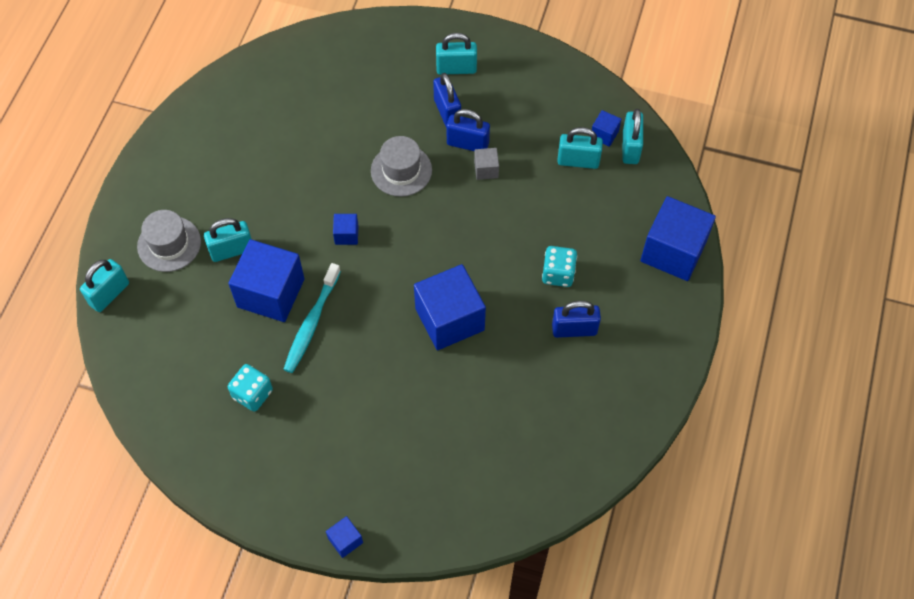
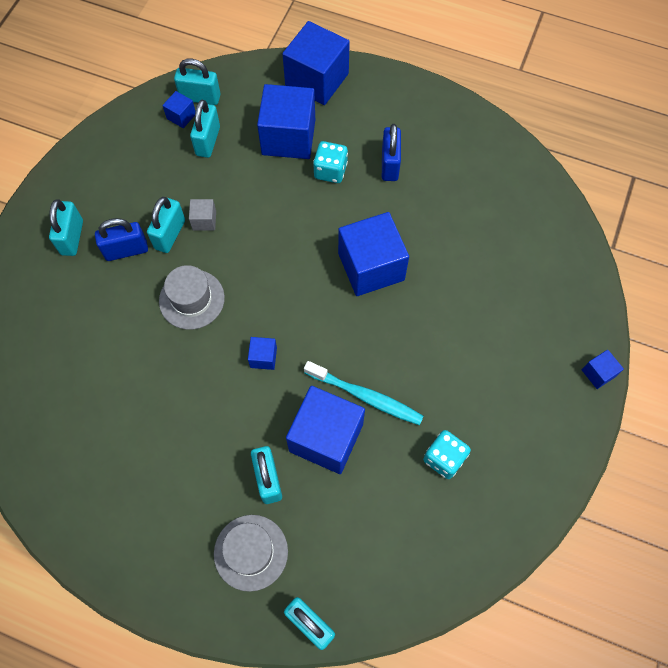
camera: 85 degrees left, 5 degrees up
(467, 144) = (170, 234): blue padlock -> turquoise padlock
(594, 232) = (288, 137): none -> blue cube

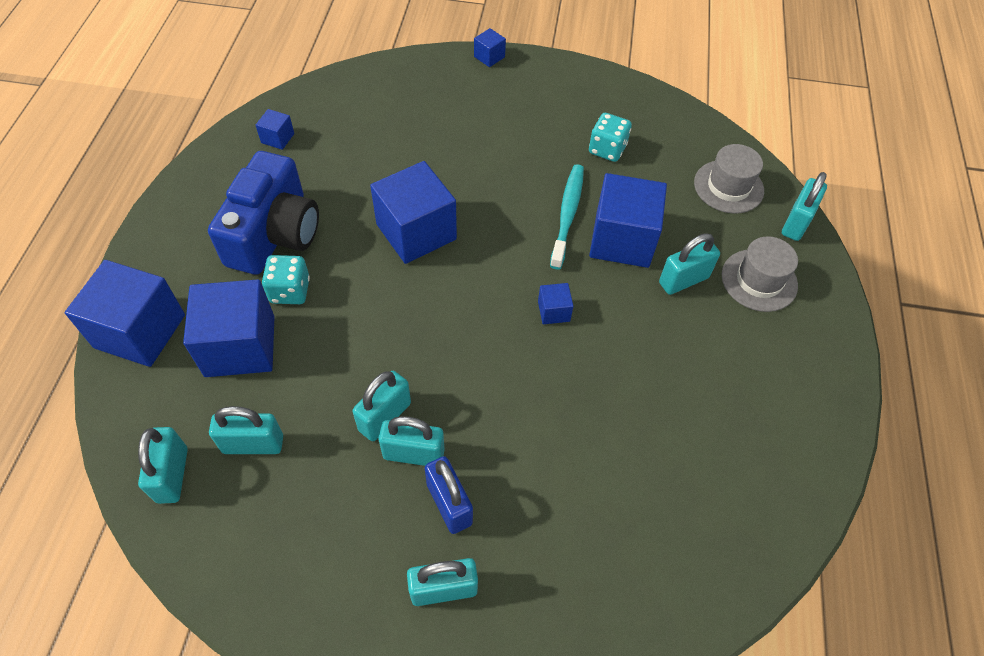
camera: 105 degrees left, 10 degrees down
(181, 116) = (209, 493): blue cube -> blue cube (277, 138)
(192, 299) = (501, 403): grey hat -> grey hat (728, 186)
(204, 220) = (385, 416): grey cube -> turquoise padlock
(390, 164) = (274, 234): blue padlock -> blue camera

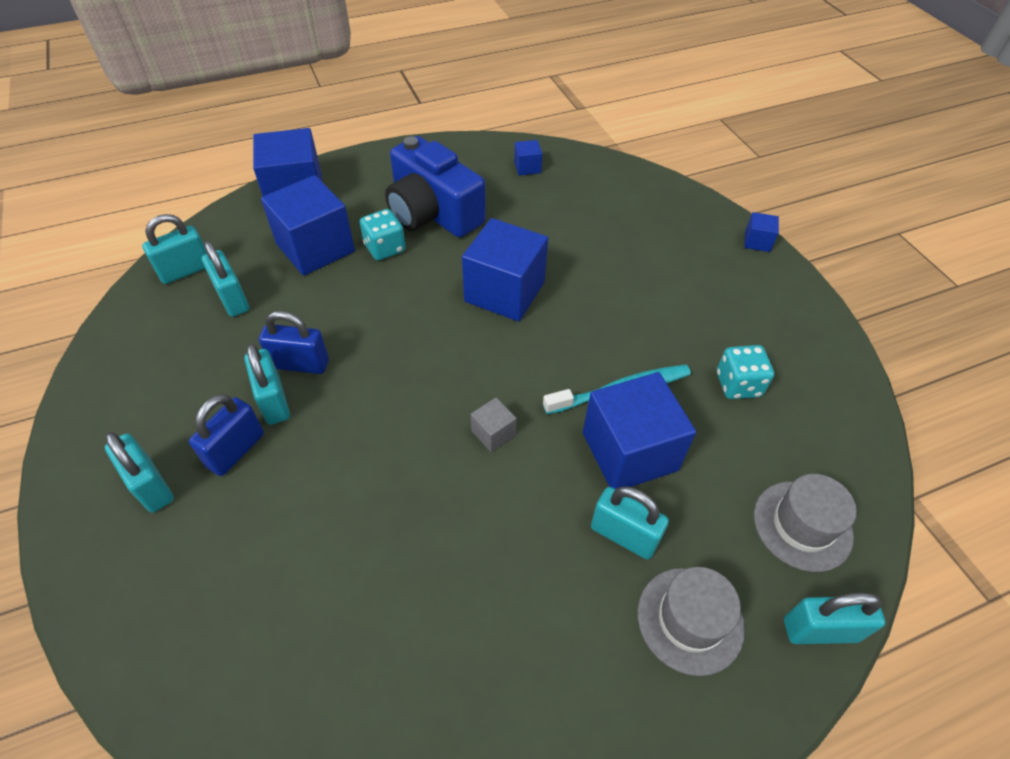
camera: 60 degrees right, 5 degrees down
(274, 234) = (432, 213): blue camera -> blue camera turned 60 degrees clockwise
(385, 416) = (300, 364): turquoise padlock -> blue padlock
(553, 311) = (493, 433): blue cube -> grey cube

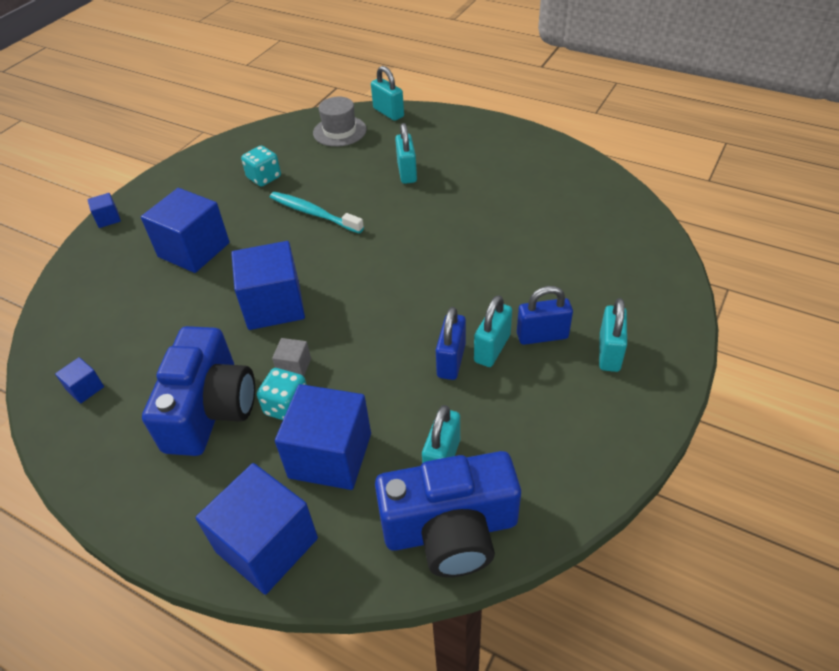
camera: 125 degrees left, 5 degrees down
(186, 271) = (451, 529): turquoise padlock -> blue camera
(300, 364) = (451, 360): blue padlock -> blue padlock turned 45 degrees clockwise
(493, 433) = (399, 242): grey cube -> grey cube (294, 367)
(629, 451) = (355, 192): blue cube -> blue cube (194, 250)
(690, 620) = (425, 140): grey hat -> none

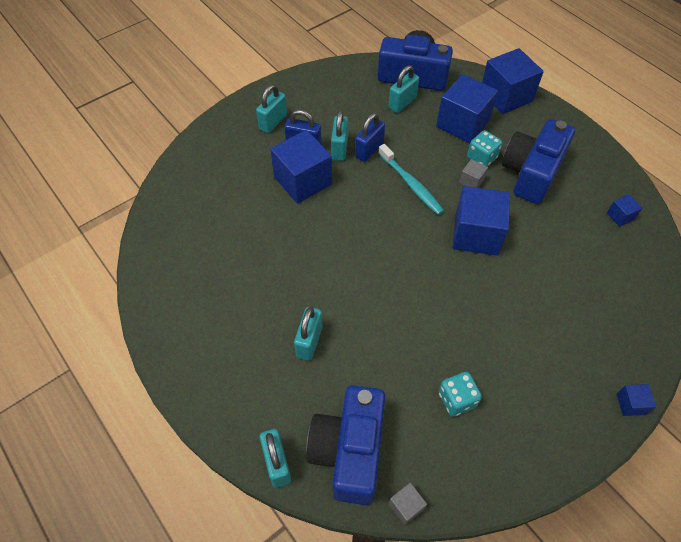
camera: 160 degrees left, 10 degrees up
(194, 250) = (539, 320): blue cube -> blue cube (303, 181)
(287, 122) = (406, 506): none -> grey cube
(313, 213) = (419, 322): turquoise toothbrush -> turquoise toothbrush (411, 184)
(339, 131) = (349, 450): grey hat -> blue camera
(492, 348) = (339, 148): turquoise padlock -> turquoise padlock turned 45 degrees counterclockwise

